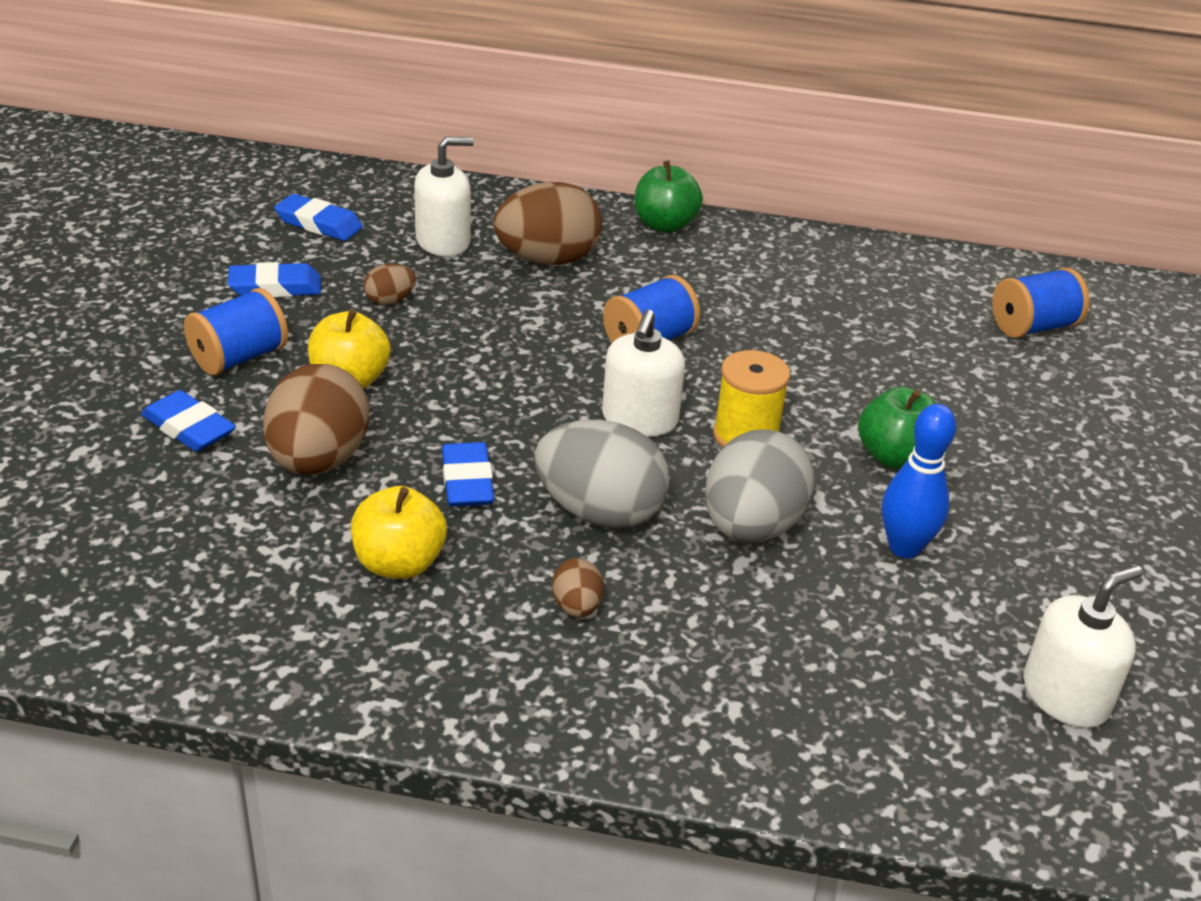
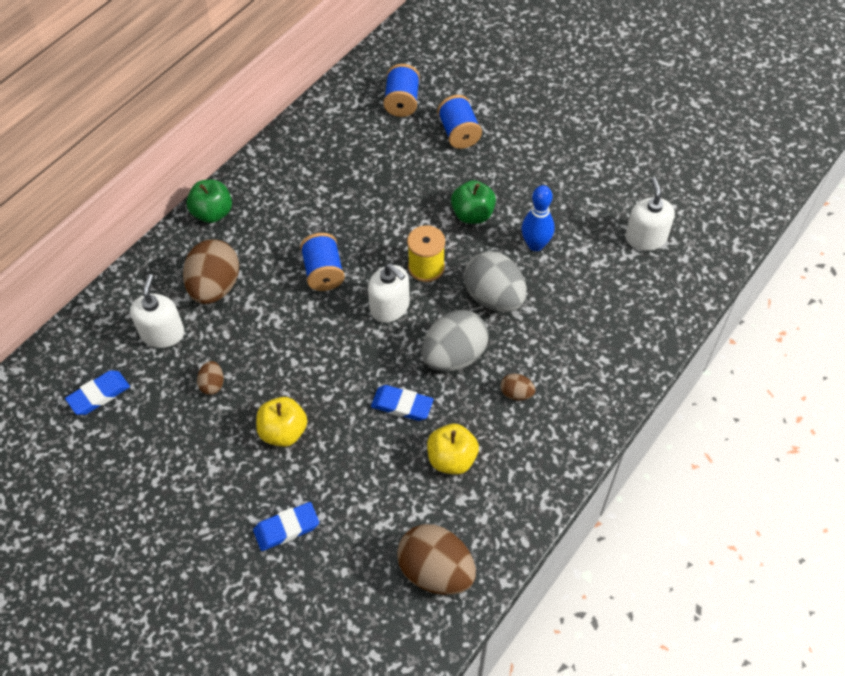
camera: 60 degrees left, 20 degrees up
(239, 357) = (229, 483): blue spool -> blue spool (459, 133)
(275, 287) = (161, 442): blue eraser -> none
(318, 460) = (350, 470): brown egg -> brown egg (436, 571)

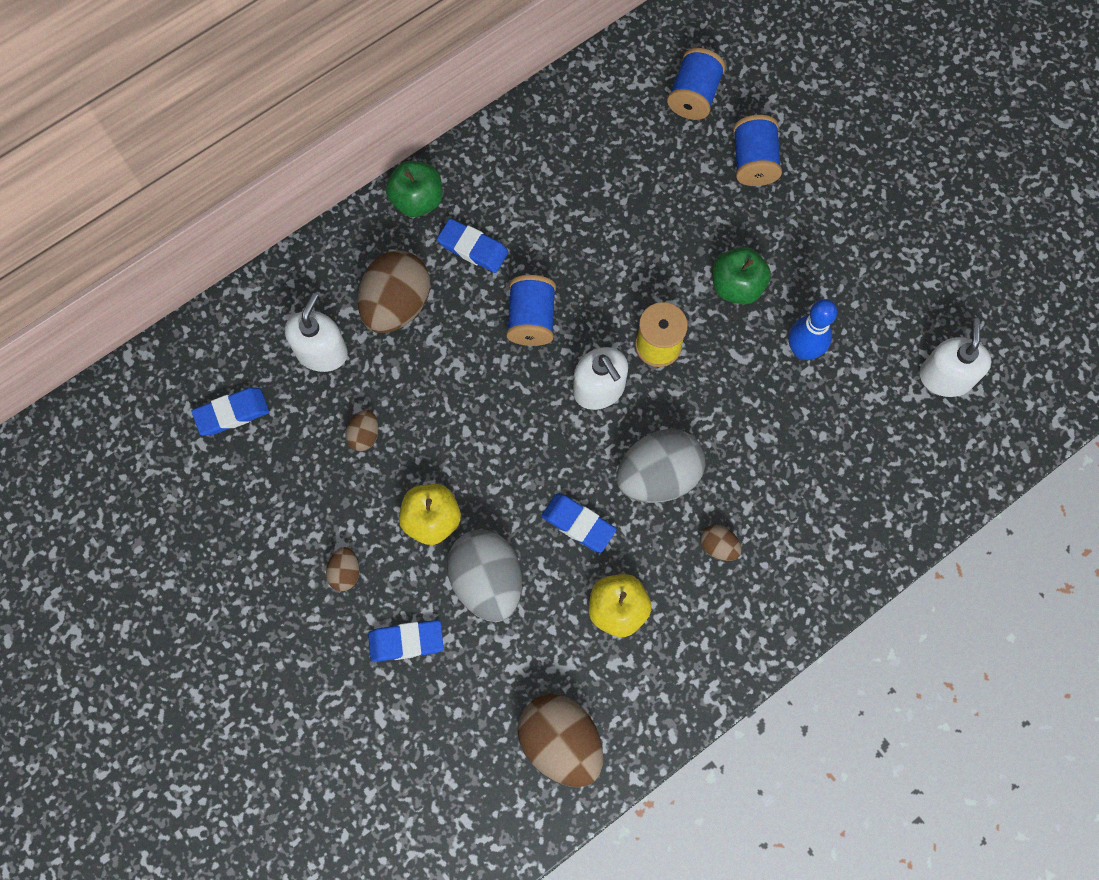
camera: 15 degrees right, 15 degrees up
(222, 489) = (345, 572): none -> brown egg
(264, 235) = (473, 248): none -> blue eraser
(494, 297) = (729, 410): grey egg -> grey egg (487, 581)

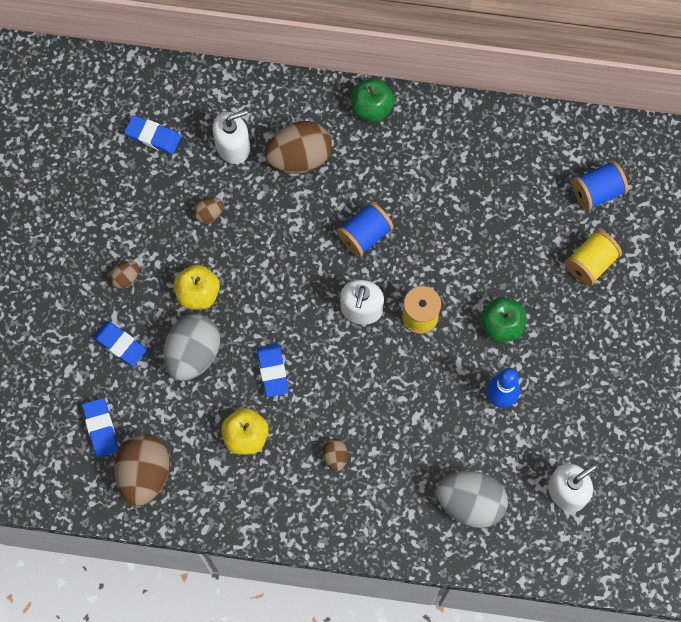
camera: 45 degrees right, 0 degrees up
(473, 248) = (374, 164): blue eraser -> blue eraser (101, 428)
(658, 476) = (343, 387): grey egg -> grey egg (470, 503)
(753, 161) = (590, 263): blue spool -> yellow spool

